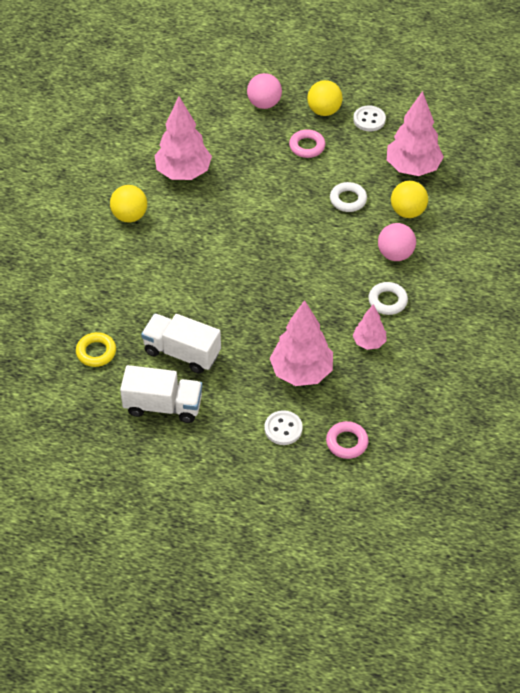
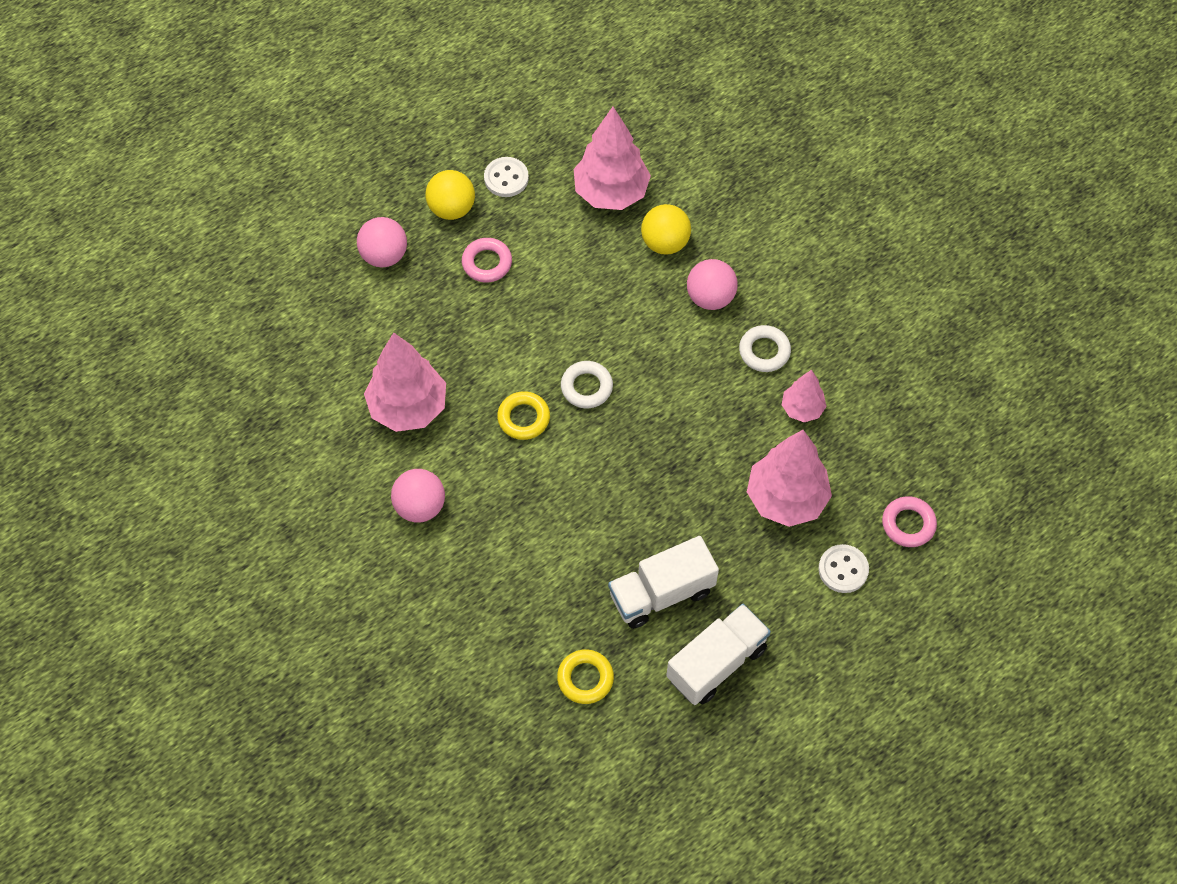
camera: 50 degrees left, 10 degrees up
(130, 216) = (420, 506): yellow ball -> pink ball
(228, 223) = (523, 418): none -> yellow ring
(348, 200) = (598, 283): white ring -> white ring (586, 387)

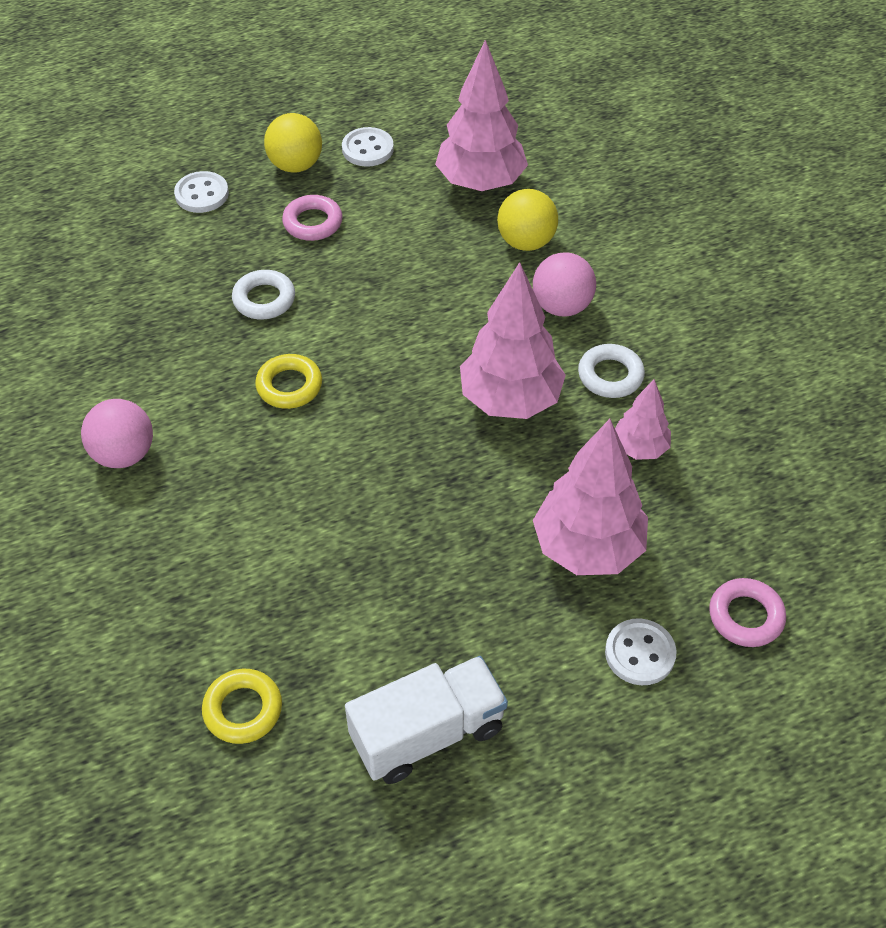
camera: 15 degrees right, 10 degrees down
(384, 255) = (202, 194): pink ball -> white button
(408, 407) = (159, 346): pink tree -> pink tree (510, 400)
(586, 387) = (378, 369): white ring -> white ring (264, 299)
(661, 593) = (384, 625): white truck -> none

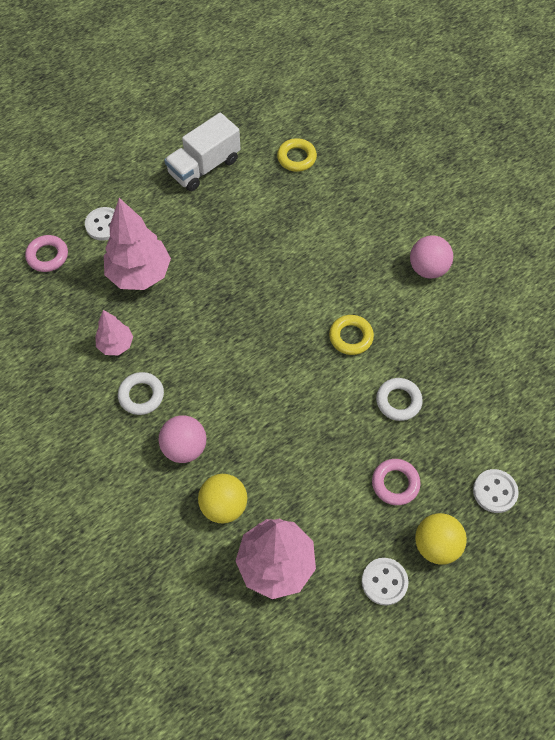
camera: 165 degrees right, 10 degrees up
(510, 400) = (205, 360): pink tree -> none

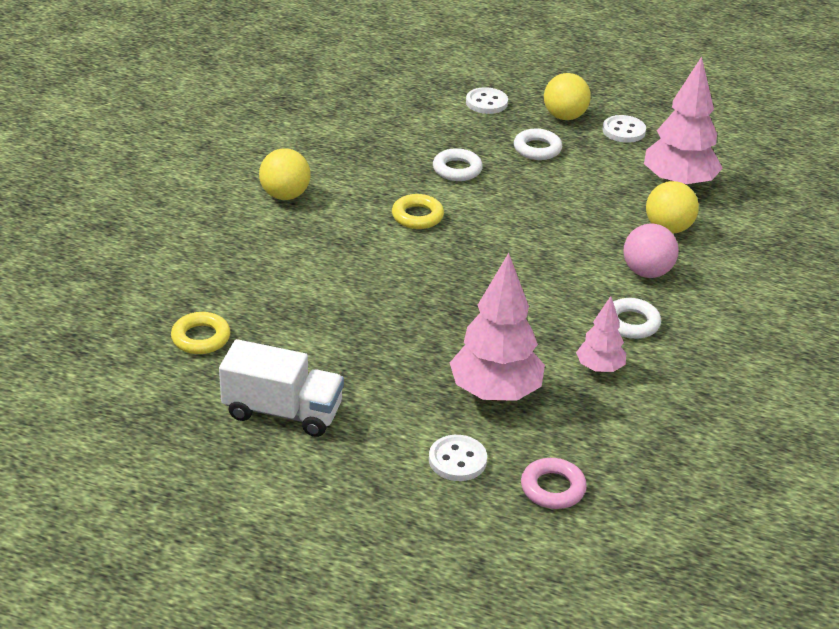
camera: 125 degrees left, 25 degrees down
(395, 483) = (537, 149): pink ring -> white ring
(428, 268) = (285, 195): pink ball -> yellow ball

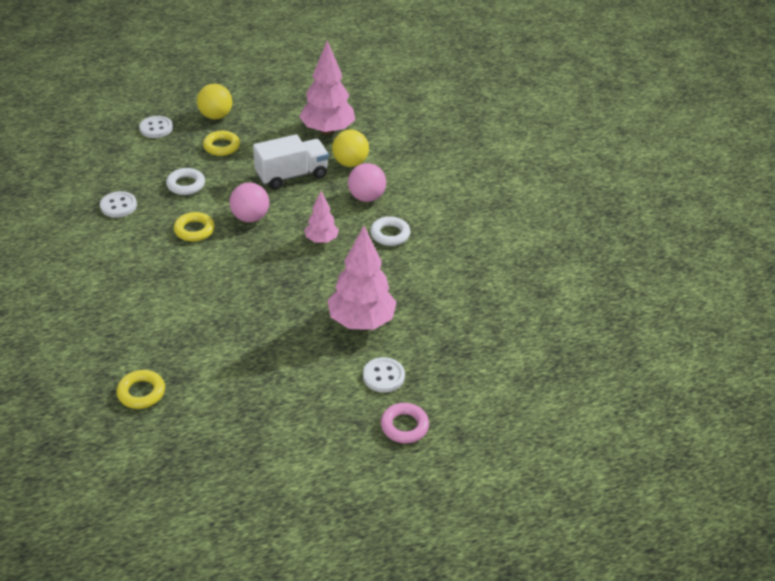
camera: 40 degrees left, 5 degrees up
(282, 412) = (250, 410): white truck -> white truck (292, 175)
(285, 195) = (89, 260): yellow ball -> none
(490, 231) = (250, 217): none -> pink ball
(537, 149) = (221, 146): white ring -> yellow ring
(553, 488) = (450, 361): pink ring -> pink ring (404, 426)
(599, 368) = (401, 272): pink tree -> pink tree (321, 240)
(623, 131) = (261, 110): white button -> white button (118, 206)

